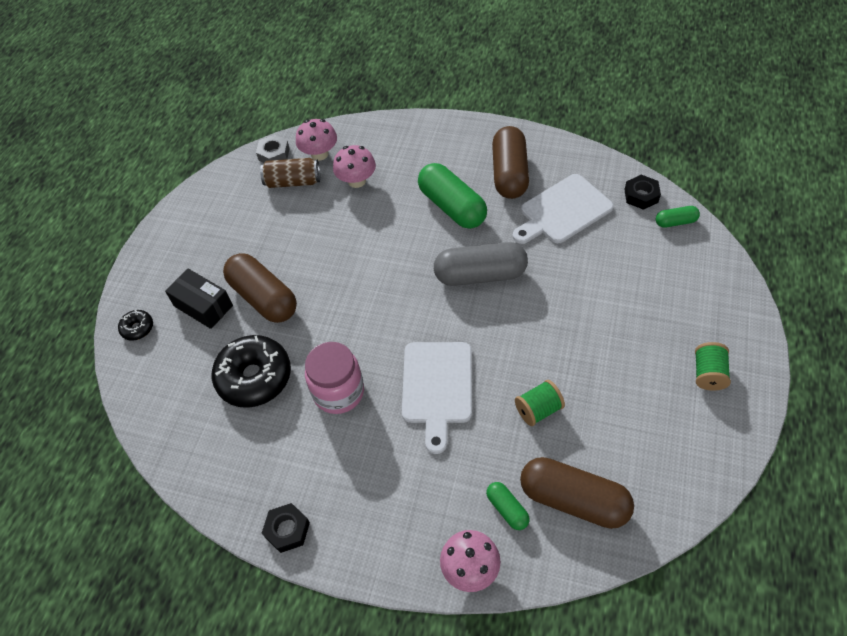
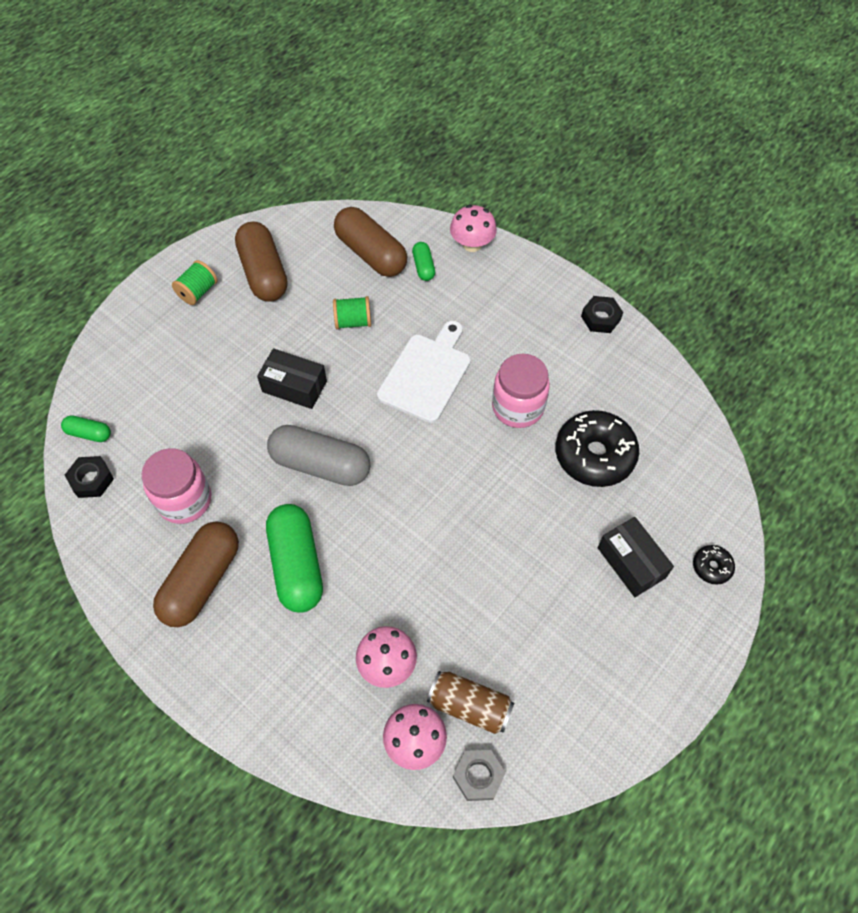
camera: 160 degrees left, 5 degrees up
(264, 297) = (560, 542): brown capsule -> brown capsule (263, 273)
(546, 325) = (294, 386): none -> black box
(563, 211) = (184, 500): white cutting board -> pink jar

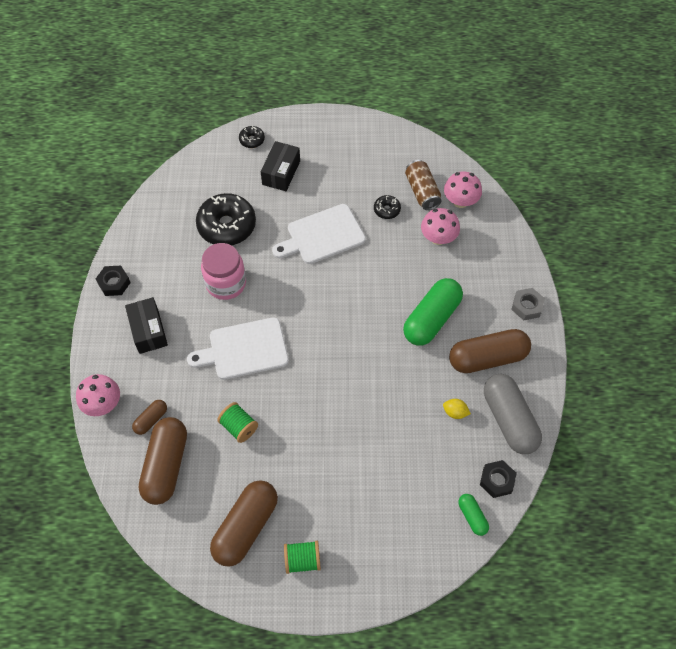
camera: 130 degrees left, 0 degrees up
(184, 500) = (455, 412): pink jar -> yellow lemon
(294, 386) = (322, 420): black box -> black box (148, 331)
(320, 465) = (362, 357): grey capsule -> grey capsule (509, 419)
(423, 267) = (151, 420): green capsule -> brown capsule
(477, 639) = (387, 210): none -> black donut
(478, 776) = (449, 168): grey nut -> grey nut (527, 306)
(500, 539) = (322, 236): none -> white cutting board

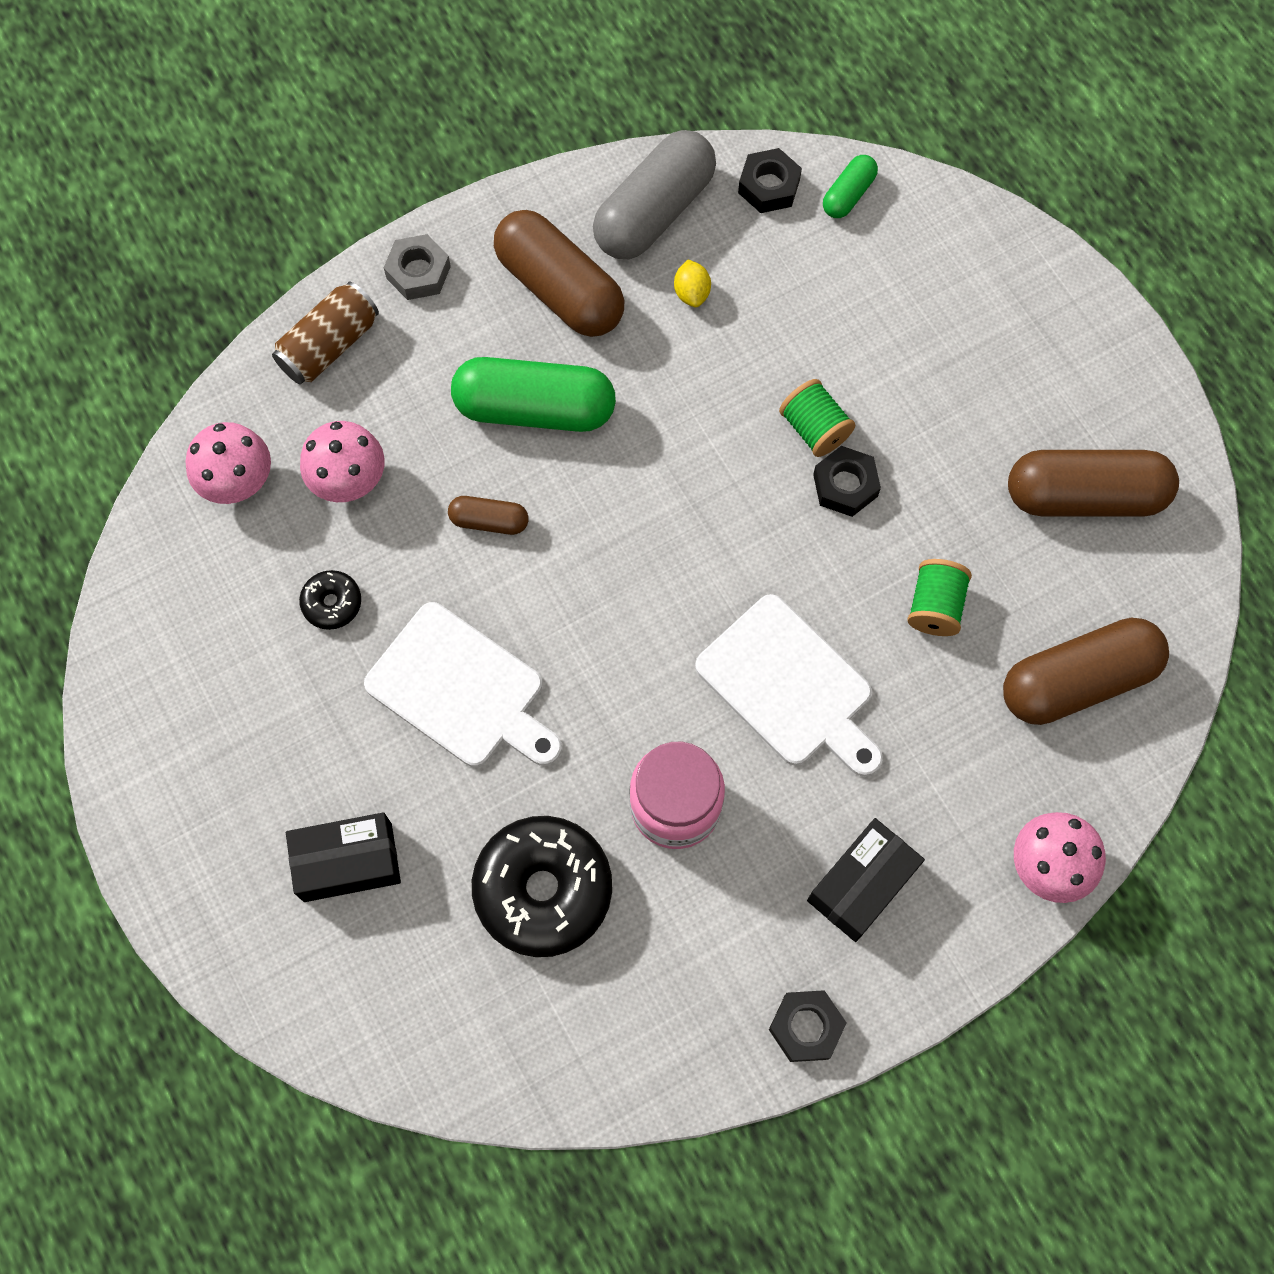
camera: 120 degrees left, 10 degrees up
(151, 420) = (1020, 760): brown capsule -> brown capsule (489, 521)
(252, 140) = (290, 980): black donut -> none
(302, 560) = (1073, 388): green spool -> green spool (814, 428)
(318, 423) = (845, 485): none -> black nut
(422, 191) = (250, 561): brown can -> brown can (329, 345)

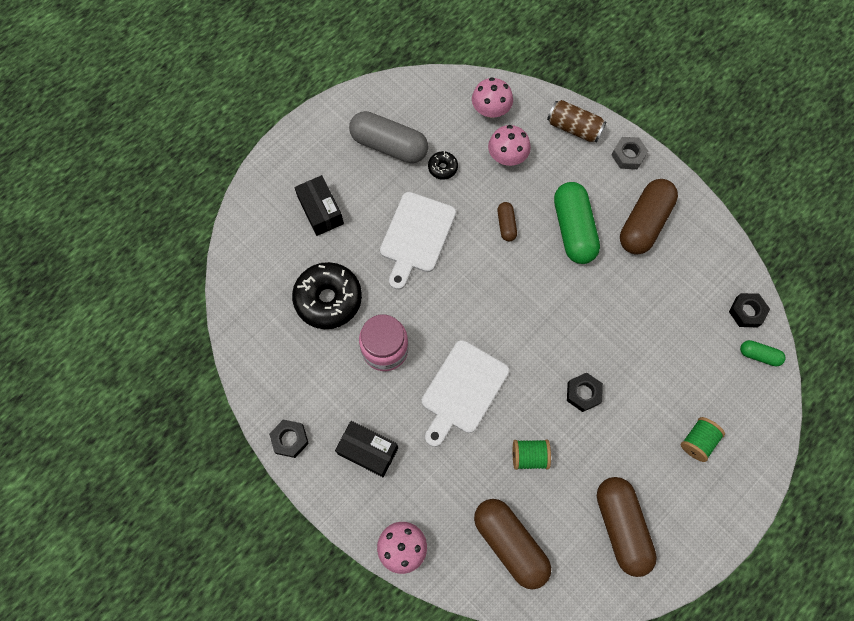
camera: 75 degrees right, 0 degrees up
(654, 211) = (707, 257): grey capsule -> grey capsule (389, 145)
(692, 293) = (667, 288): yellow lemon -> none
(814, 428) = (610, 369): green spool -> green spool (698, 441)

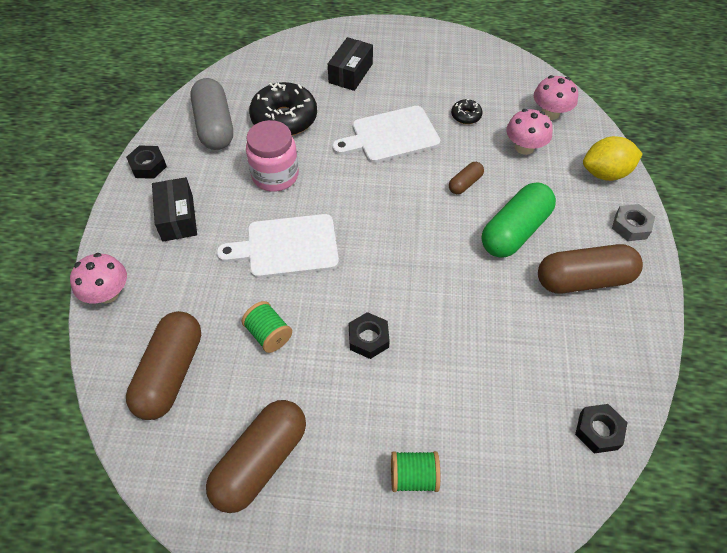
camera: 50 degrees right, 15 degrees down
(389, 145) = (446, 76): grey capsule -> grey capsule (215, 126)
(574, 128) = (605, 173): brown can -> yellow lemon
(759, 355) = (565, 476): green capsule -> none

